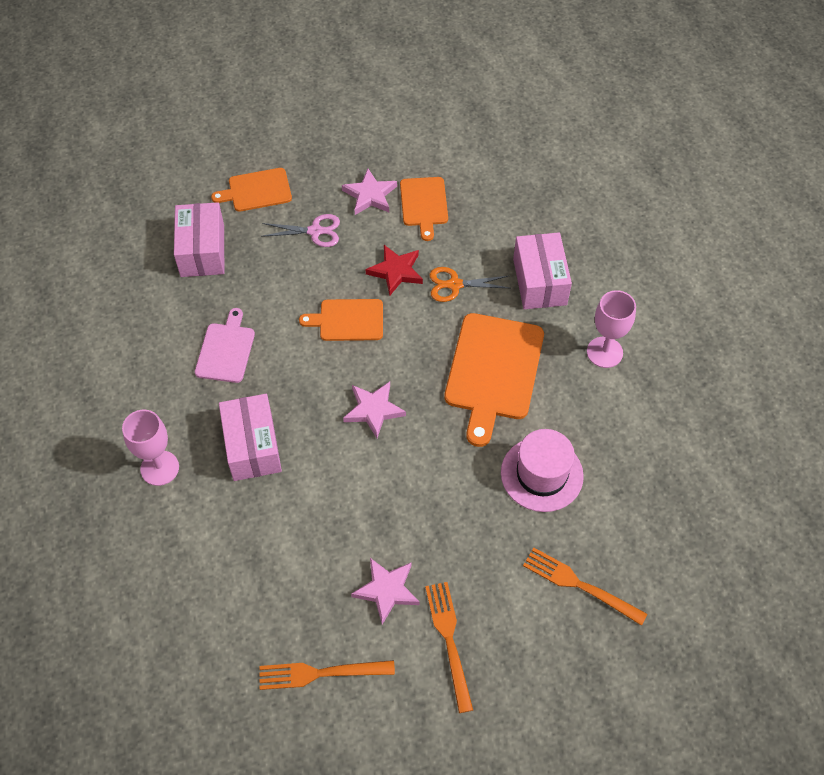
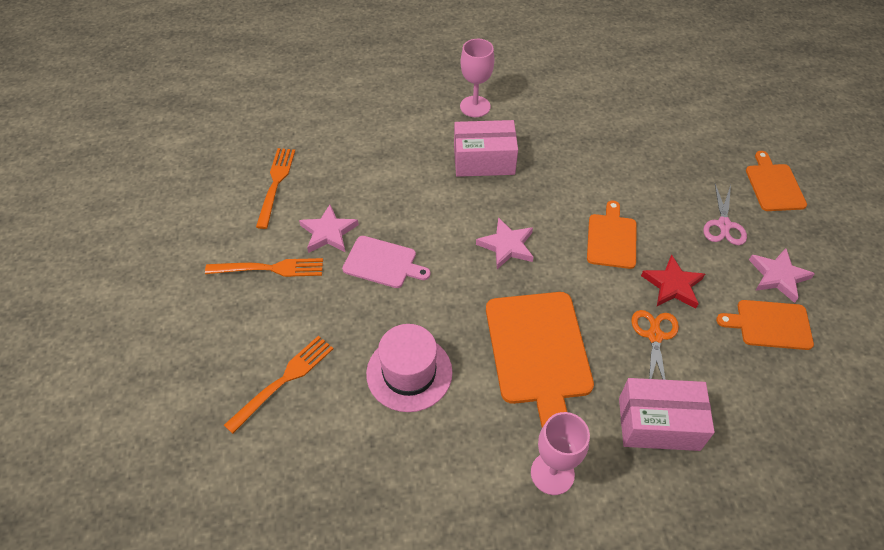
camera: 100 degrees right, 5 degrees down
(202, 251) = (695, 143): pink box -> none
(226, 350) = (583, 151): pink cutting board -> pink cutting board (383, 263)
(493, 371) = (538, 352): orange cutting board -> orange cutting board turned 120 degrees counterclockwise

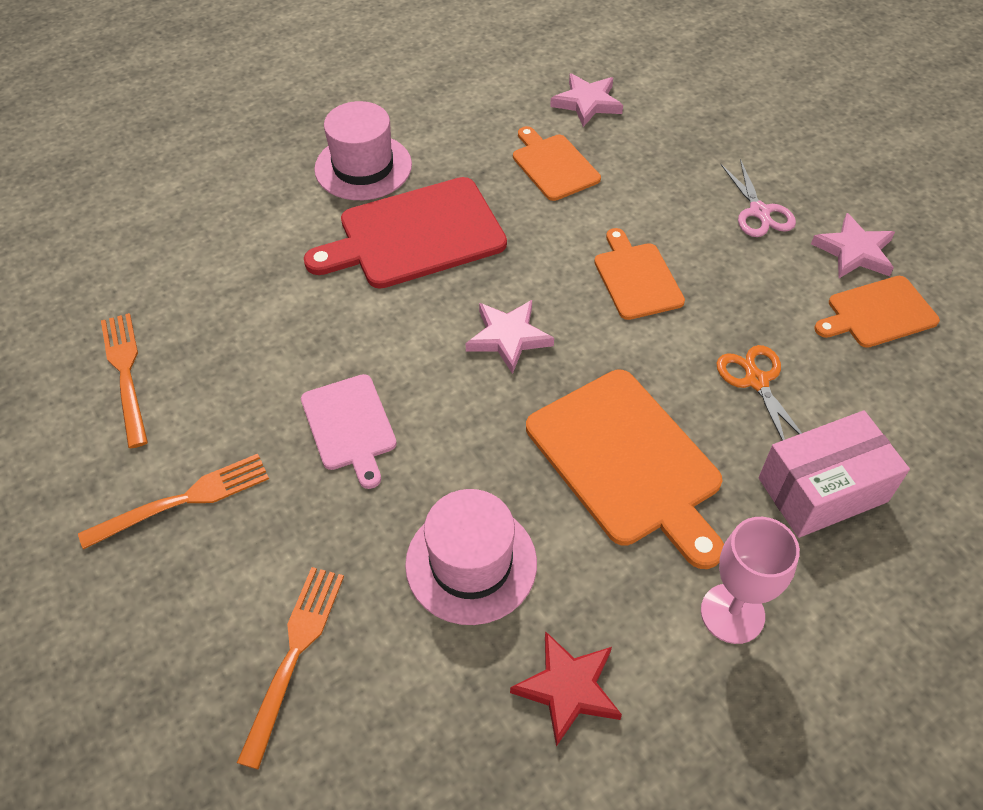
camera: 25 degrees left, 0 degrees up
(328, 232) = (246, 413): pink star -> pink star (587, 103)
(383, 263) = (350, 426): pink cutting board -> pink cutting board turned 75 degrees clockwise
(475, 106) = (363, 167): pink goblet -> pink hat
(484, 160) = (415, 235): pink box -> red cutting board
(673, 285) = (742, 309): red star -> red star (568, 688)
(774, 185) = (788, 143): orange cutting board -> orange cutting board (553, 165)

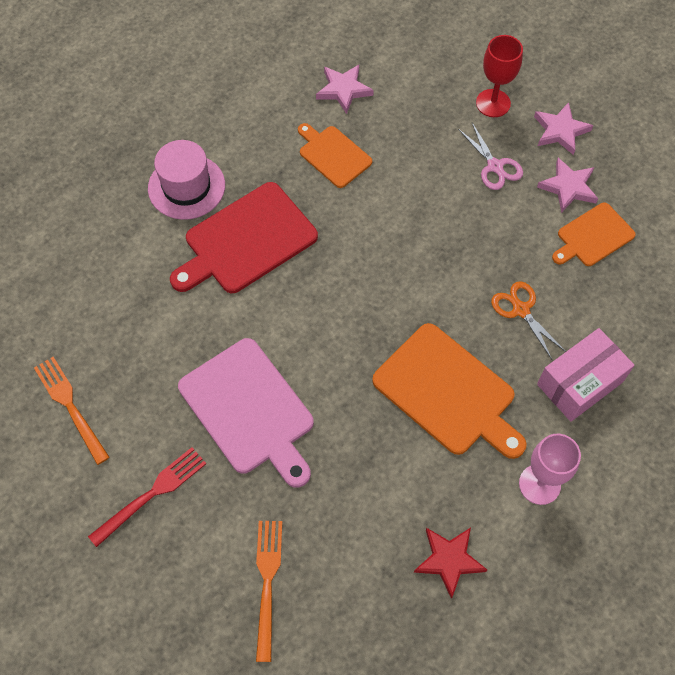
camera: 15 degrees left, 10 degrees up
(184, 499) = (152, 493): orange fork -> red fork
(350, 426) = (249, 410): pink cutting board -> pink cutting board, size x1.71
(471, 563) = (364, 491): pink hat -> none
(508, 337) = (340, 313): pink star -> pink star (560, 131)
(636, 278) = (419, 243): orange cutting board -> none
(773, 145) = (493, 103): none -> red goblet

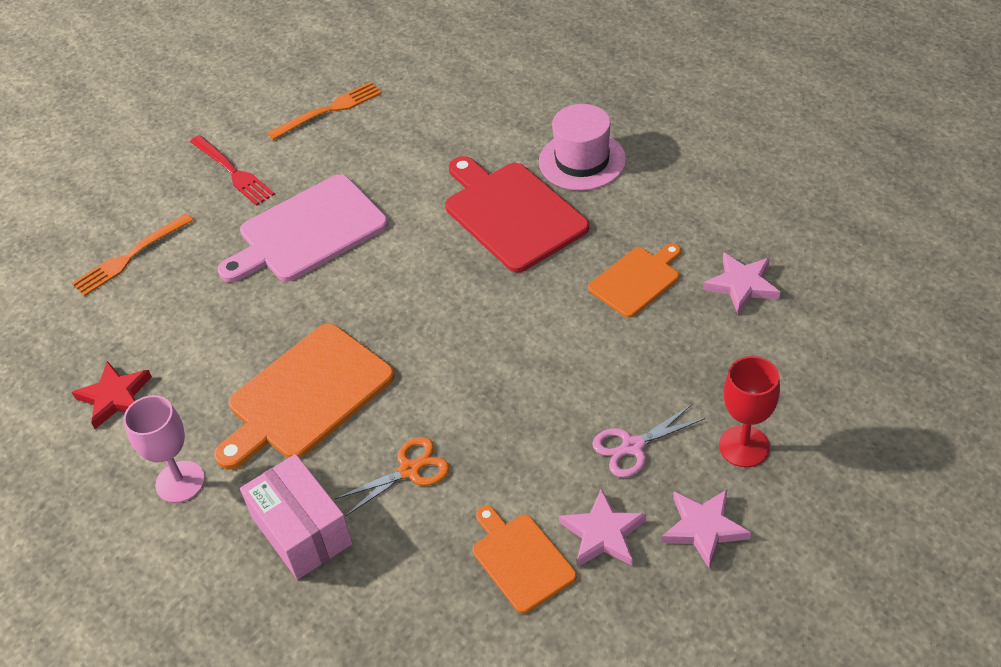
camera: 95 degrees right, 15 degrees down
(267, 582) = (130, 257): orange fork -> orange fork turned 135 degrees clockwise

